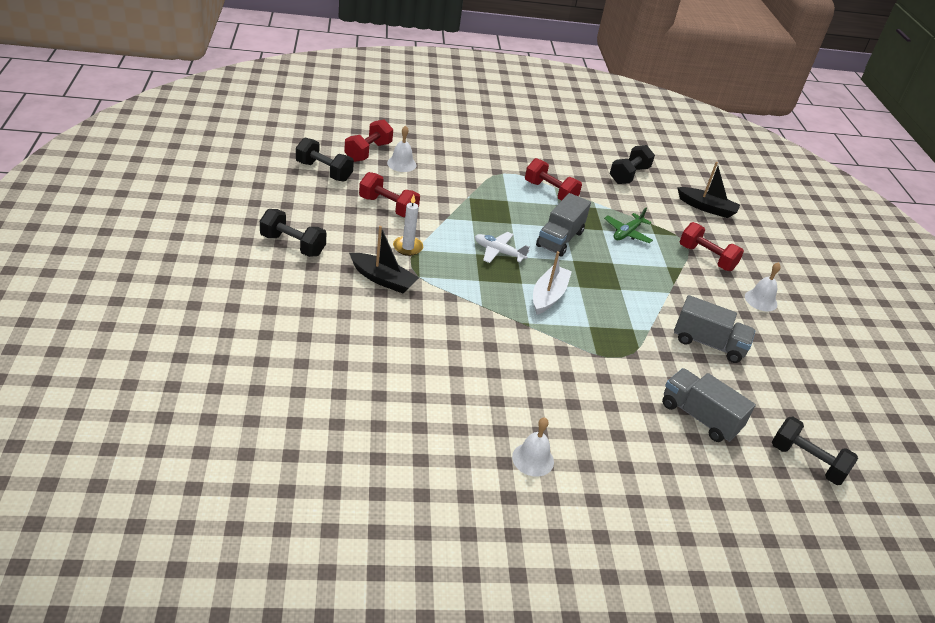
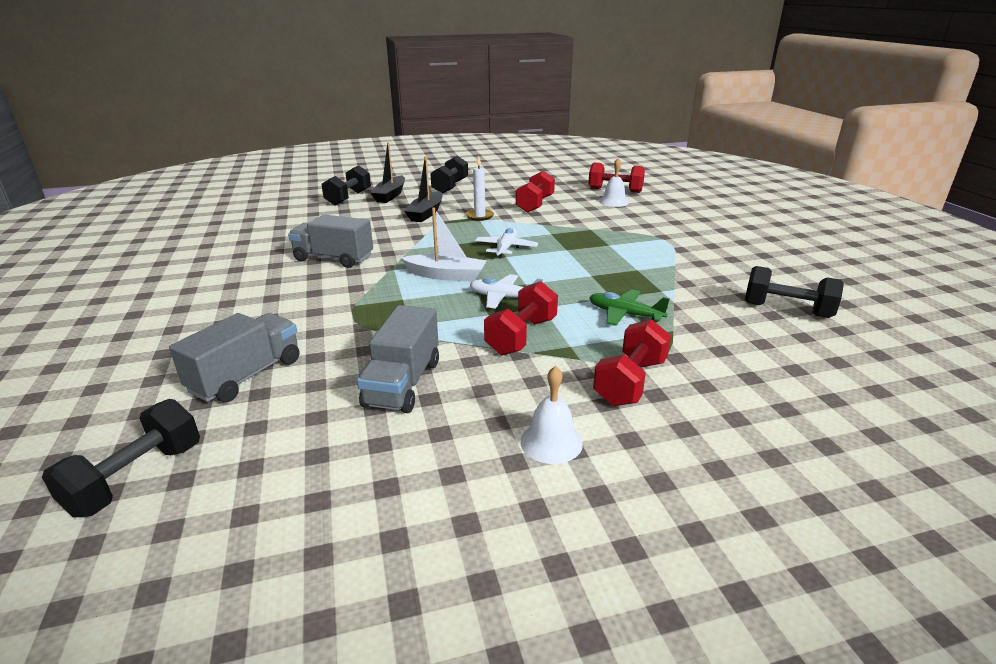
camera: 85 degrees right, 10 degrees down
(324, 171) = (562, 182): black dumbbell -> black dumbbell (348, 198)
(533, 459) = (195, 284): white bell -> none
(550, 192) = (658, 264): red dumbbell -> red dumbbell (521, 336)
(560, 239) = (562, 275): grey truck -> grey truck (334, 259)
(595, 276) = (504, 298): none -> white plane
(707, 208) = (795, 383): black boat -> black boat (390, 195)

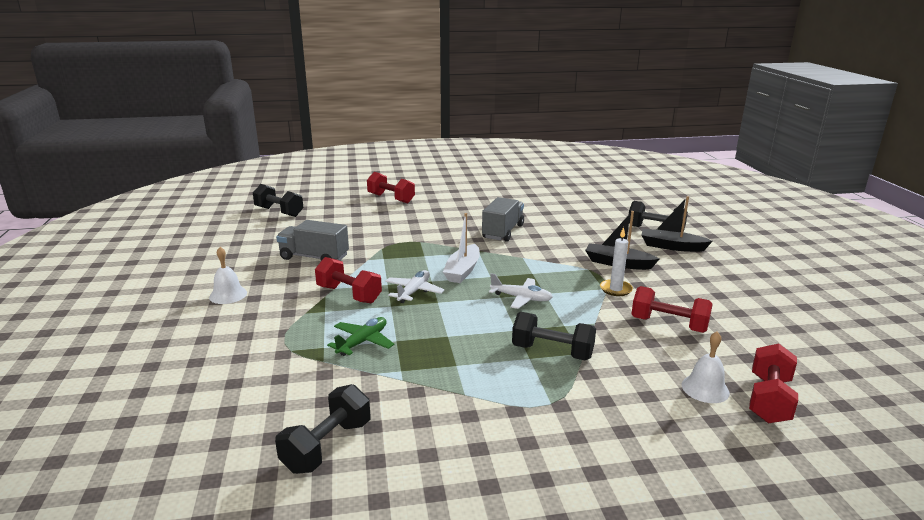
camera: 95 degrees right, 5 degrees down
(246, 376) = (347, 222): grey truck -> none
(450, 187) = (720, 276): black dumbbell -> black dumbbell (552, 352)
(630, 382) = (265, 328): red dumbbell -> red dumbbell (391, 198)

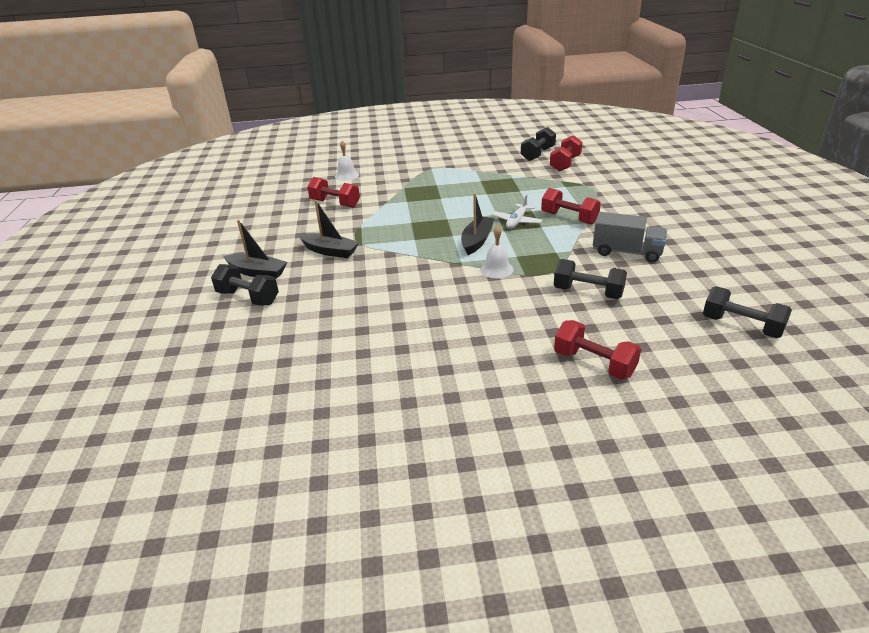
camera: 175 degrees left, 10 degrees up
(228, 295) = (668, 216): white bell -> white bell (496, 269)
(362, 342) = (541, 190): green plane -> none
(463, 271) = (477, 241): white boat -> black boat
(503, 232) = (429, 291): grey truck -> none
(521, 298) = (431, 218): white plane -> none
(552, 352) = (421, 188): black dumbbell -> black dumbbell (588, 292)
(615, 289) = (351, 227): white candle -> none
(769, 399) = (319, 172): red dumbbell -> red dumbbell (565, 164)

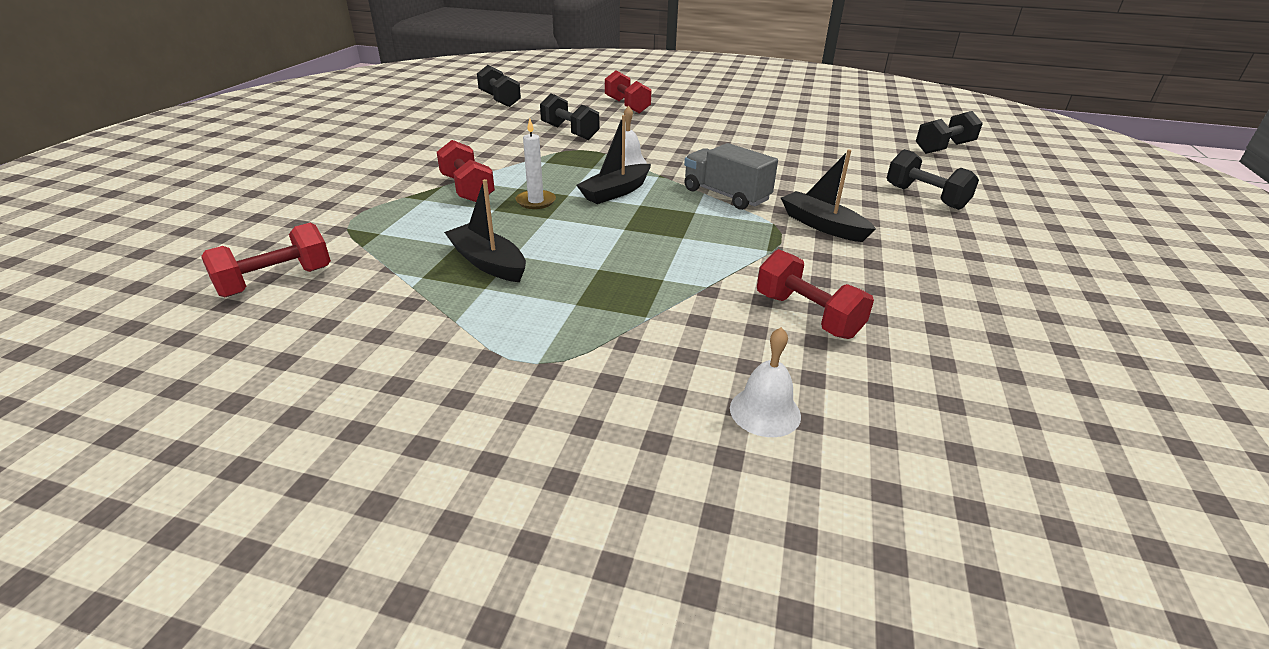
camera: 160 degrees left, 0 degrees up
(257, 272) = (926, 222): black boat -> black boat (488, 263)
(517, 221) = (536, 201): white plane -> white candle
(537, 154) = (259, 330): black dumbbell -> black dumbbell (944, 148)
(626, 252) = (479, 147): grey truck -> grey truck (726, 195)

